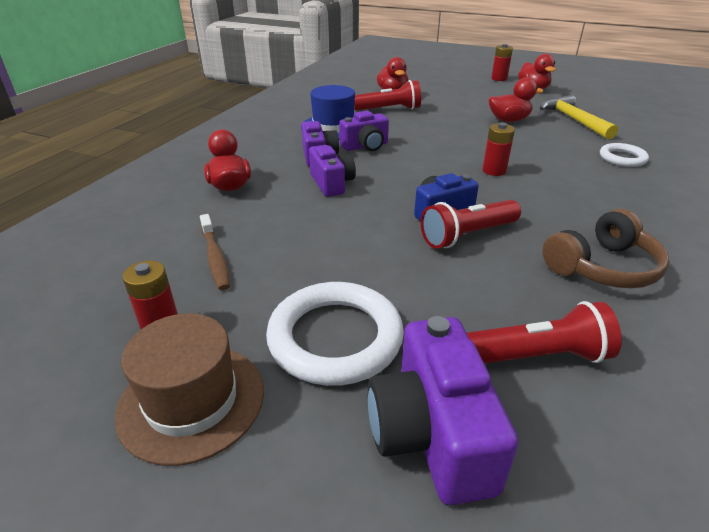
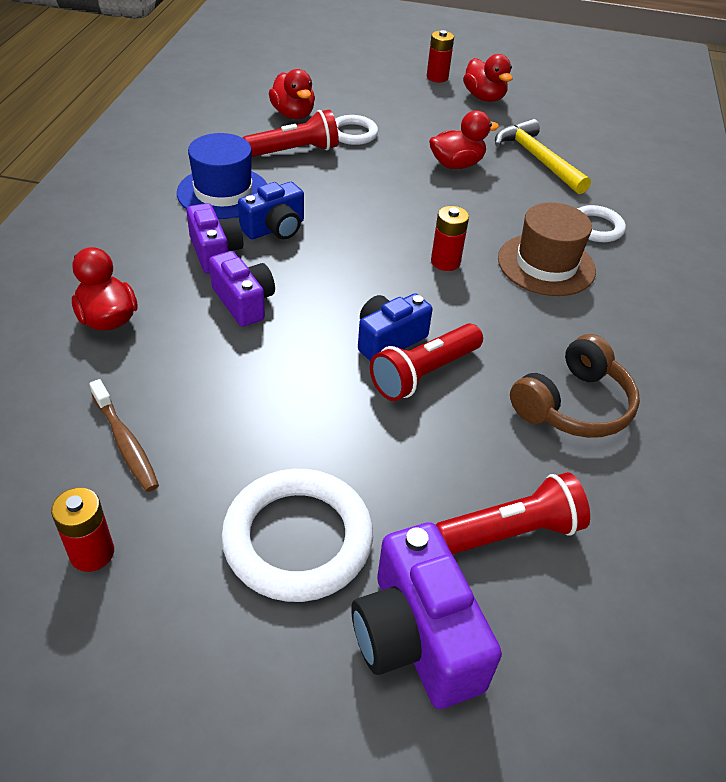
camera: 15 degrees left, 10 degrees up
(192, 401) = (160, 641): brown hat -> brown hat (546, 264)
(365, 146) = (275, 228): purple camera -> blue camera
(433, 102) = (353, 133): none -> white ring

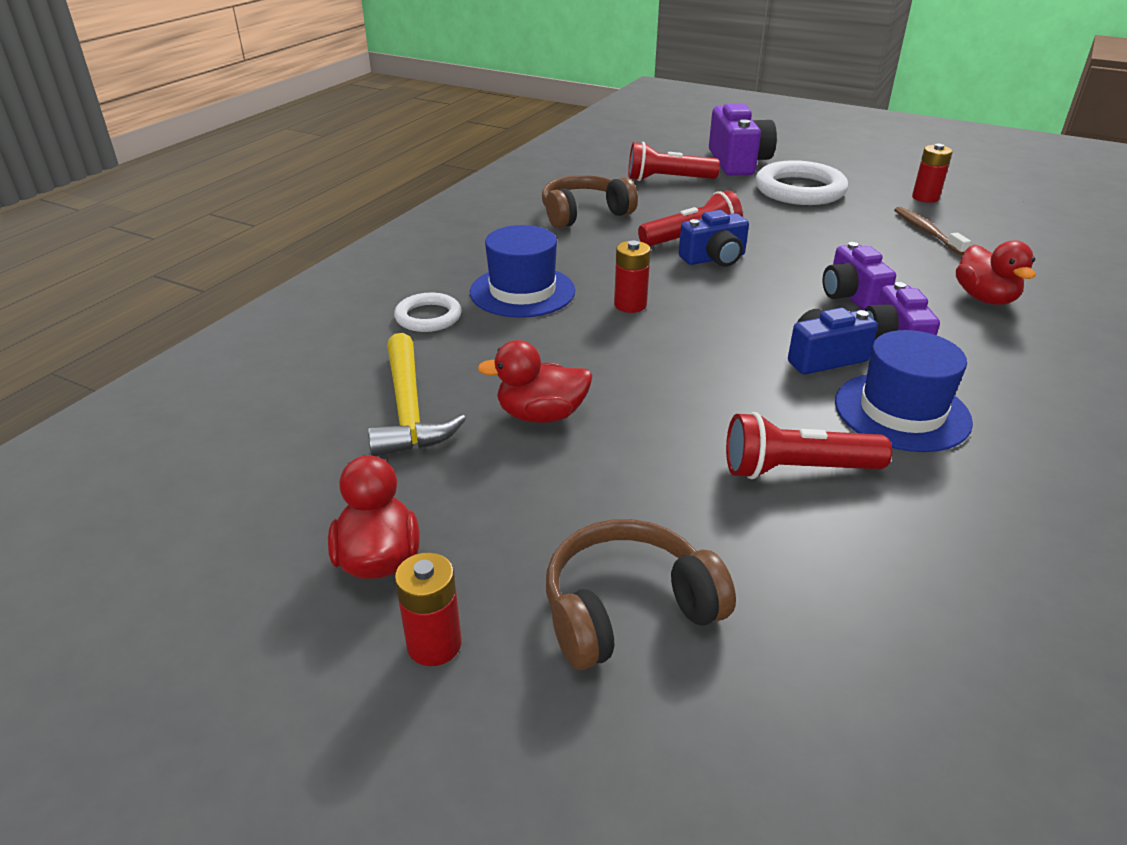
camera: 160 degrees left, 10 degrees down
(293, 114) = (798, 559): red duck -> none
(353, 133) = (687, 495): white ring -> none
(366, 92) = (628, 609): none -> brown headphones
(546, 264) = (522, 291): brown hat -> blue hat

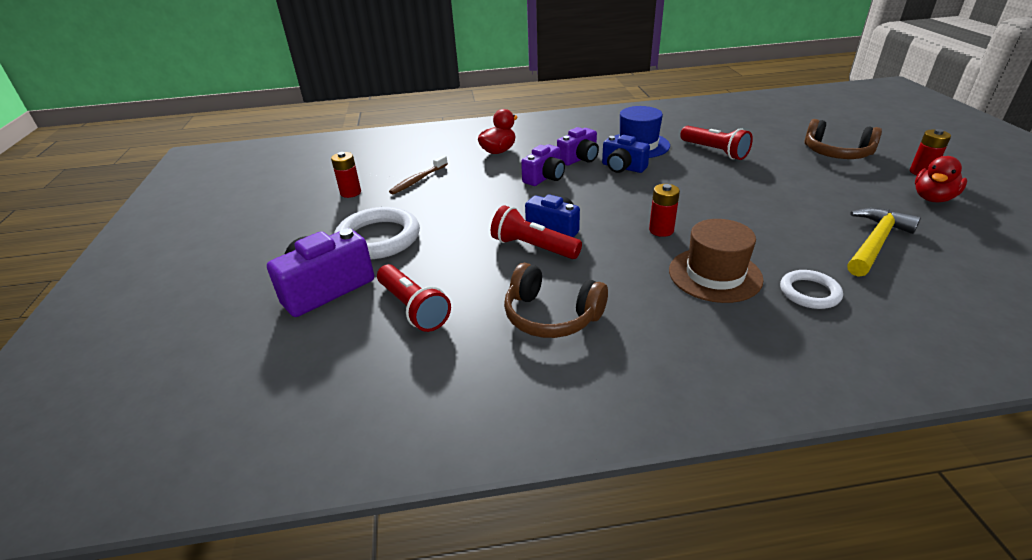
camera: 125 degrees left, 0 degrees up
(522, 291) = (715, 275): blue hat -> brown hat
(541, 415) = (798, 208): red duck -> none

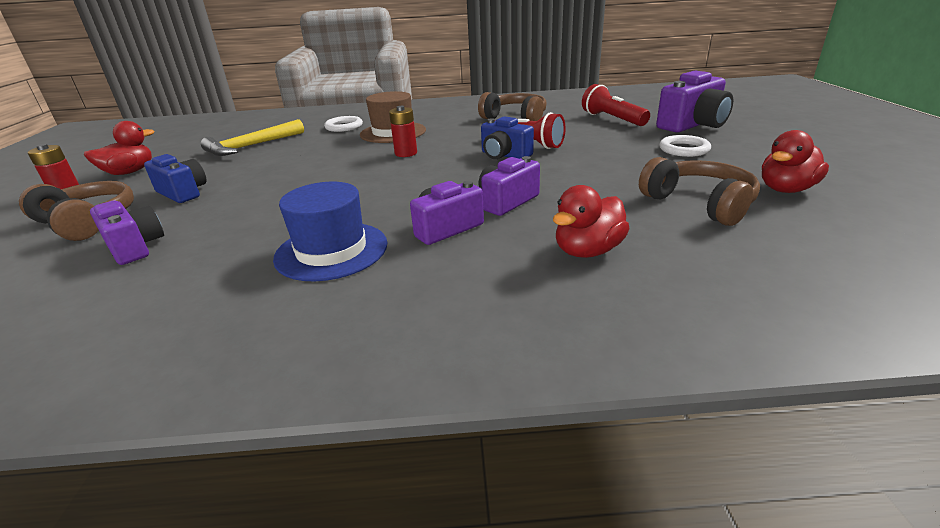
camera: 175 degrees left, 5 degrees down
(350, 193) = (786, 189): red battery -> red duck
(378, 238) = (684, 149): white ring -> white ring, size x0.56
(418, 180) = (699, 203): brown toothbrush -> brown headphones
(623, 167) = (391, 212): blue camera -> blue camera (183, 193)
(715, 151) = (232, 232): red flashlight -> none
(762, 141) = (135, 247): none -> purple camera

